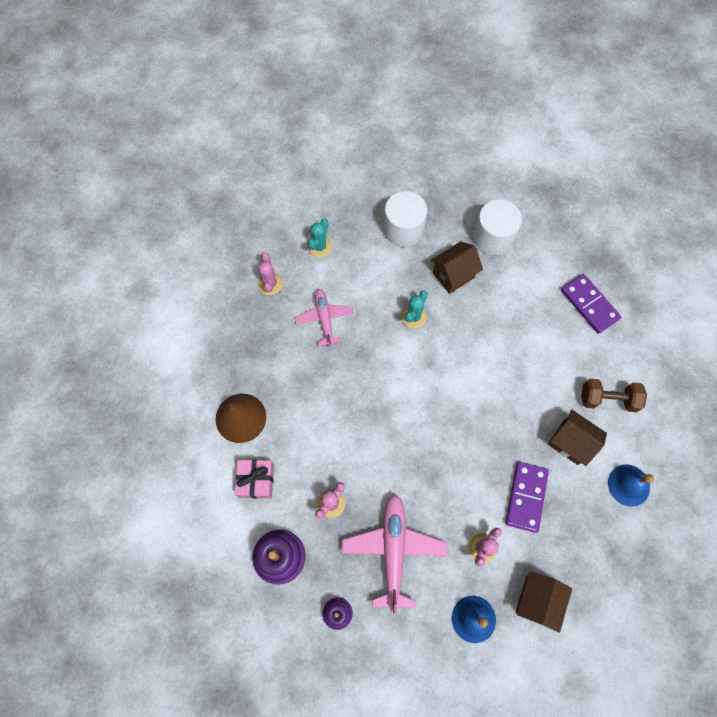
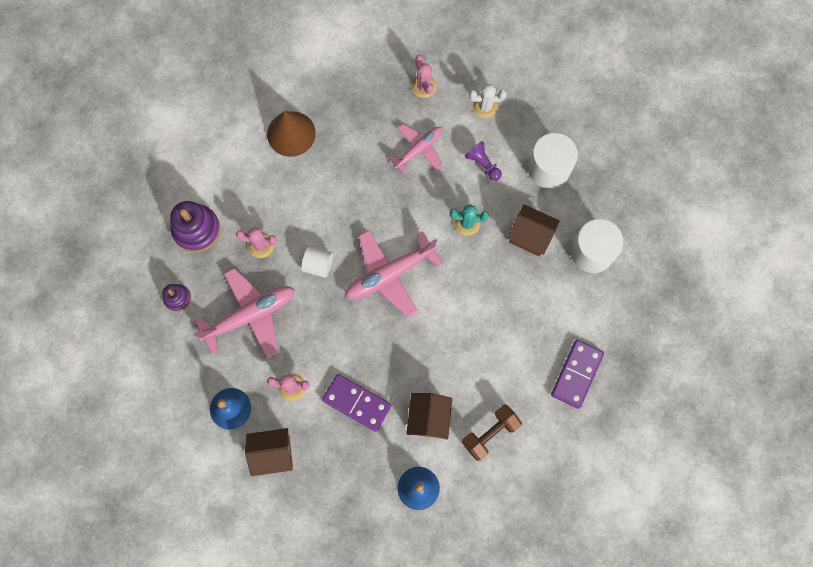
camera: 60 degrees right, 5 degrees up
(256, 480) = (246, 176): pink gift -> none
(270, 284) = (423, 86): pink cactus -> pink cactus turned 75 degrees counterclockwise
(319, 247) = (485, 106): turquoise cactus -> white cactus
(369, 276) = (483, 164): none -> purple pawn
(380, 461) = (318, 265): none -> white cylinder
(423, 404) = (389, 274): none -> pink plane
(526, 497) = (356, 403): purple domino -> purple domino turned 45 degrees clockwise
(607, 399) = (490, 433): brown dumbbell -> brown dumbbell turned 75 degrees clockwise

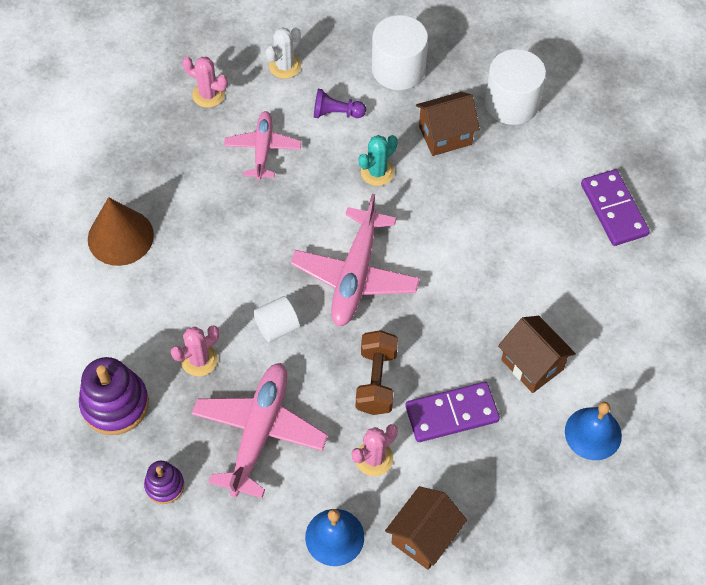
camera: 45 degrees left, 15 degrees down
(490, 433) = (600, 326): brown dumbbell -> brown dumbbell (376, 381)

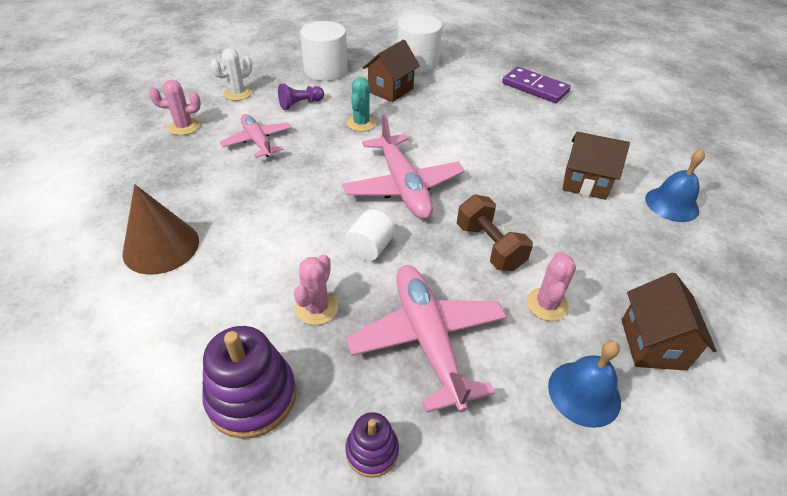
camera: 35 degrees left, 15 degrees down
(285, 66) = (237, 93): white cactus -> white cactus turned 45 degrees clockwise
(452, 414) = (569, 240): purple domino -> none

